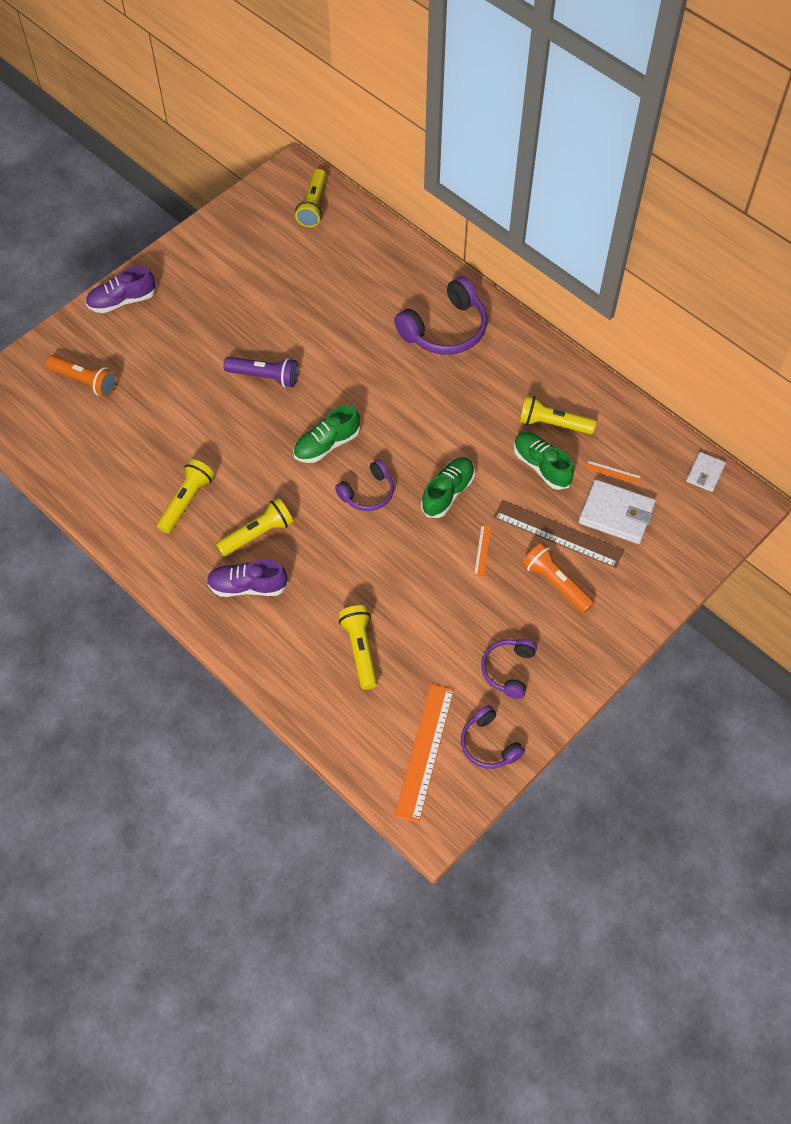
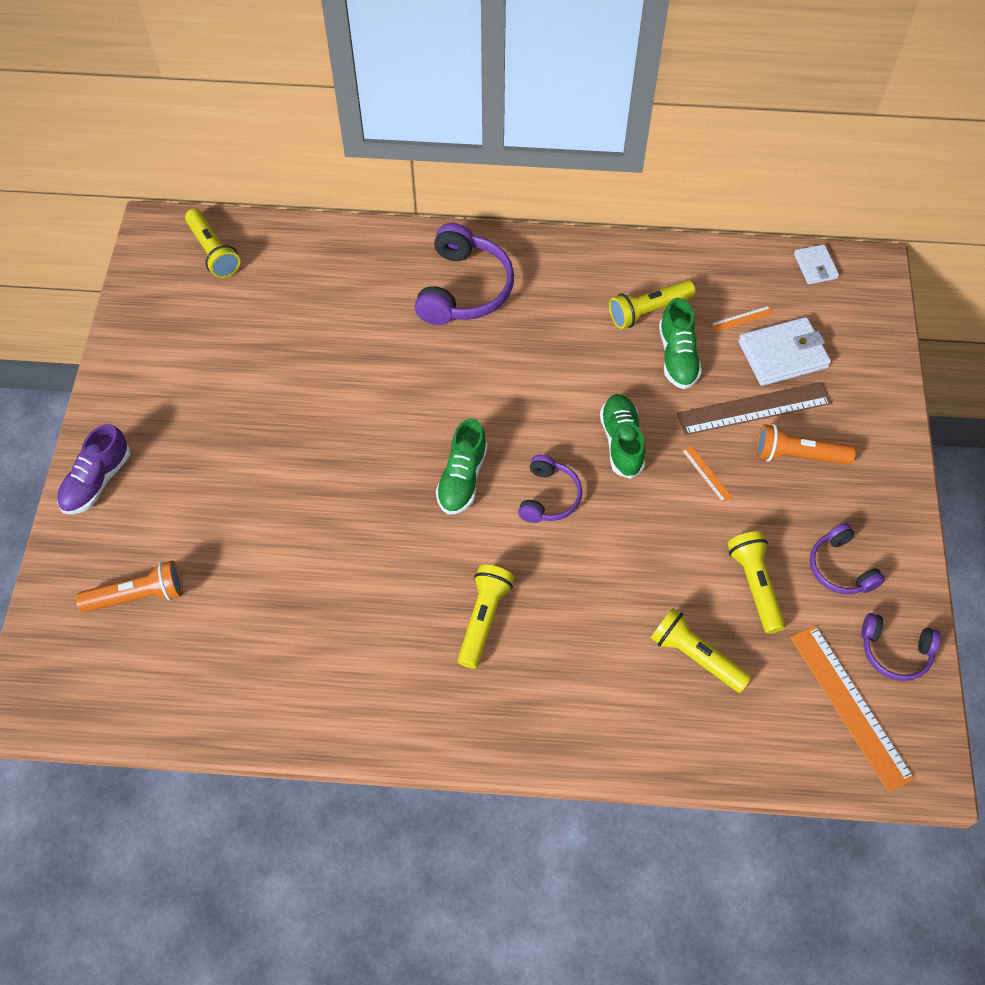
camera: 40 degrees left, 0 degrees up
(186, 501) = (377, 641): yellow flashlight -> yellow flashlight (755, 585)
(247, 586) = (527, 680): purple shoe -> none
(264, 376) = (332, 455): purple flashlight -> none
(541, 466) = (677, 357): green shoe -> green shoe turned 105 degrees counterclockwise

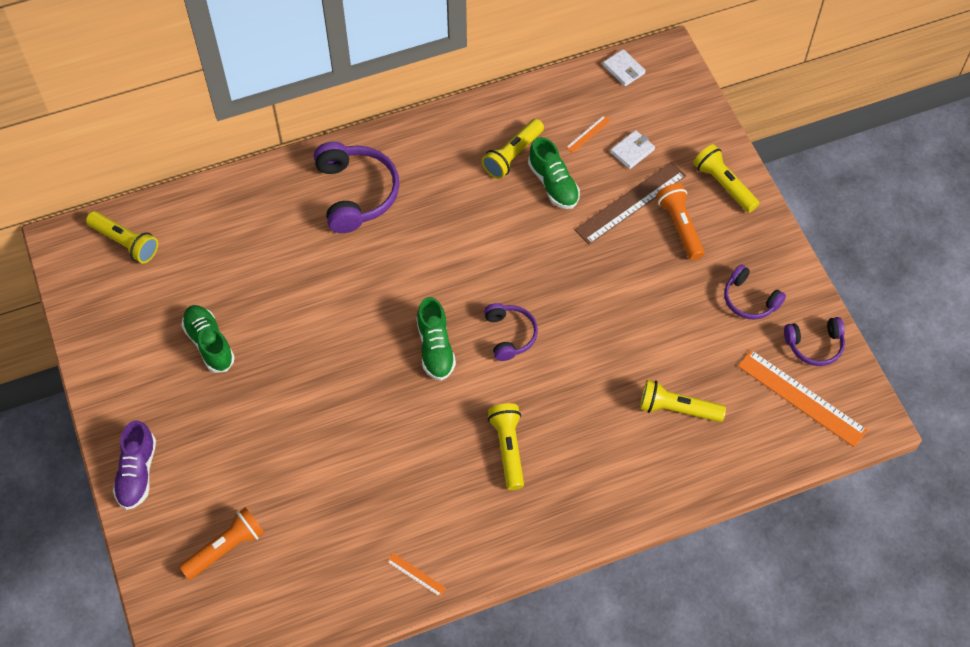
camera: 25 degrees left, 0 degrees up
(621, 442) = (544, 269): green shoe -> green shoe (209, 343)
(706, 473) = (619, 268): orange ruler -> orange ruler (416, 574)
(755, 585) = (695, 338): yellow flashlight -> yellow flashlight (724, 185)
(782, 354) = (632, 151): white wallet -> white wallet, size x0.57
(797, 455) = (680, 226): orange flashlight -> orange flashlight turned 90 degrees clockwise

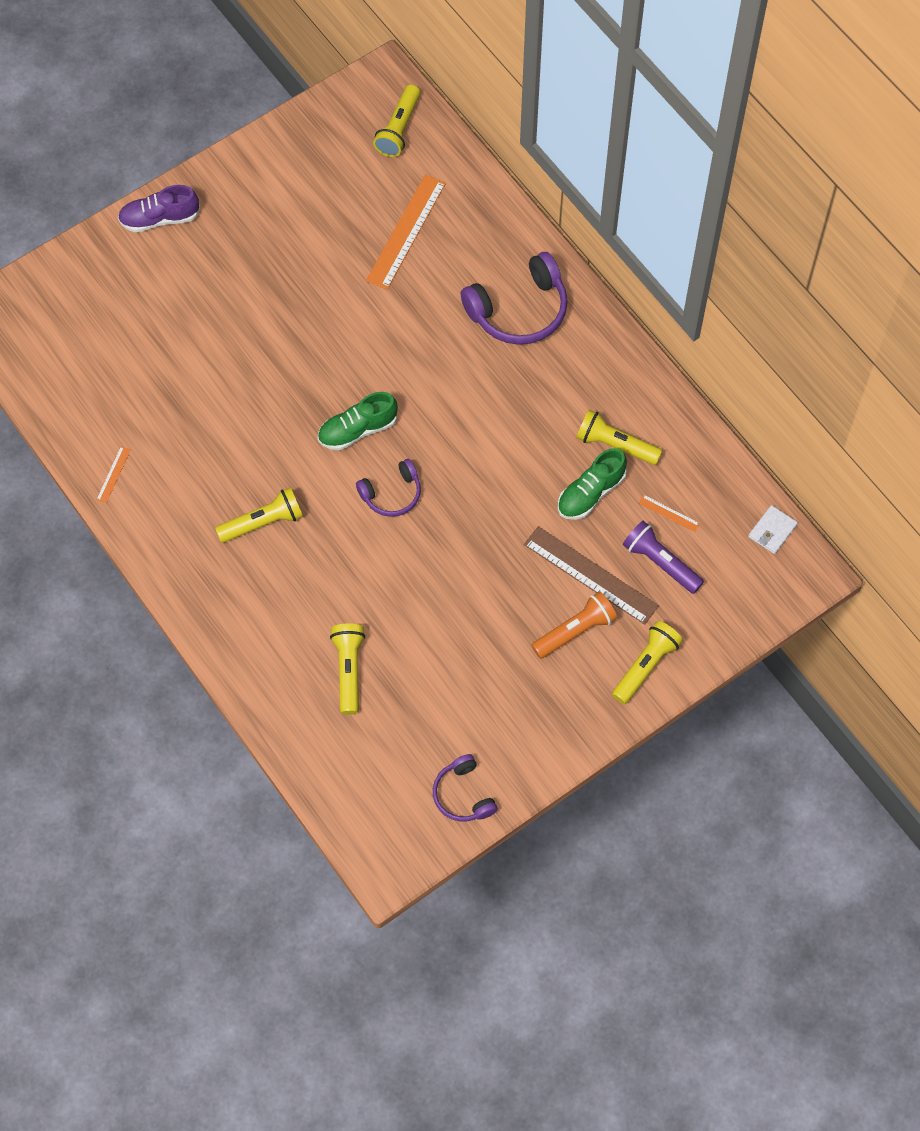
camera: 75 degrees right, 5 degrees up
(209, 343) = (308, 234): green shoe -> none
(226, 548) = (103, 312): orange flashlight -> none
(632, 151) = (660, 562): white wallet -> purple flashlight
(749, 300) = (501, 718): purple headphones -> none
(801, 398) = (394, 791): orange ruler -> orange ruler (406, 231)

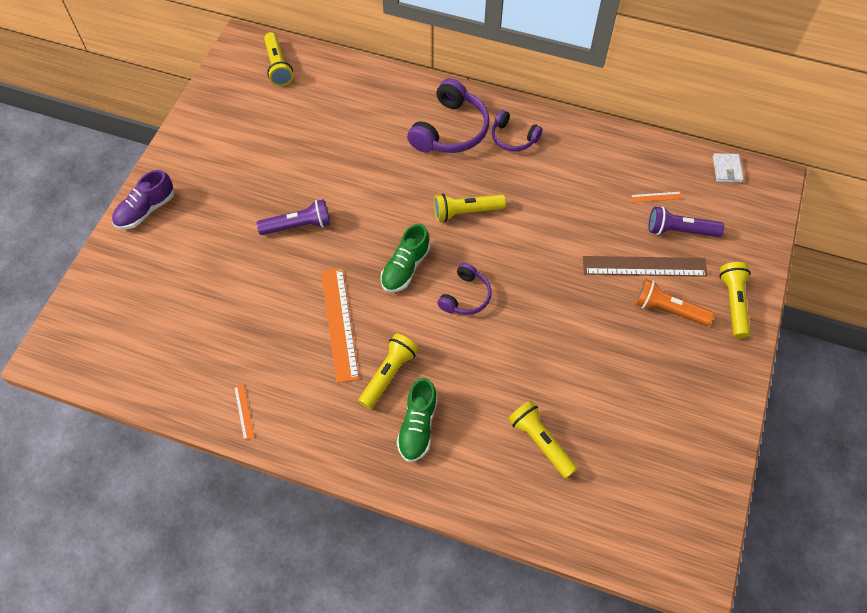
camera: 35 degrees left, 5 degrees down
(289, 323) = (298, 226): none -> purple flashlight
(406, 231) = (334, 124): orange ruler -> orange ruler (339, 323)
(463, 795) = (699, 478): purple headphones -> purple headphones (513, 138)
(575, 631) = (668, 309): orange flashlight -> orange flashlight turned 90 degrees counterclockwise
(590, 493) = (596, 214): green shoe -> green shoe (417, 426)
(615, 445) = (585, 175): yellow flashlight -> yellow flashlight (466, 212)

